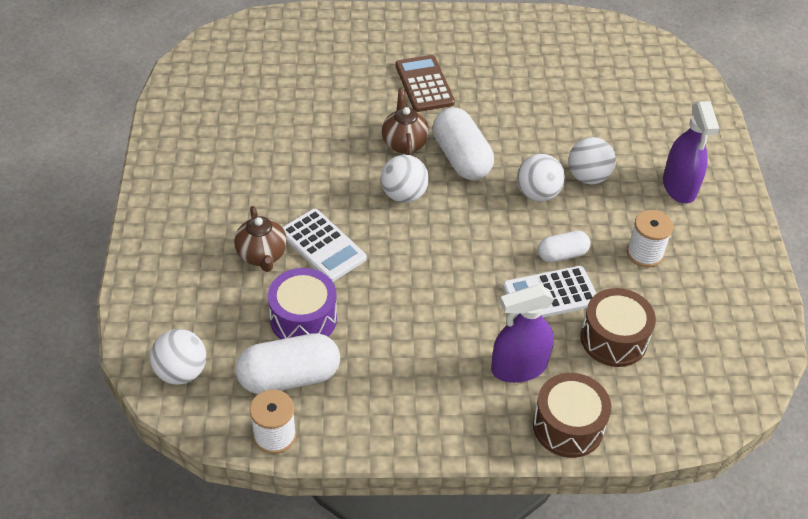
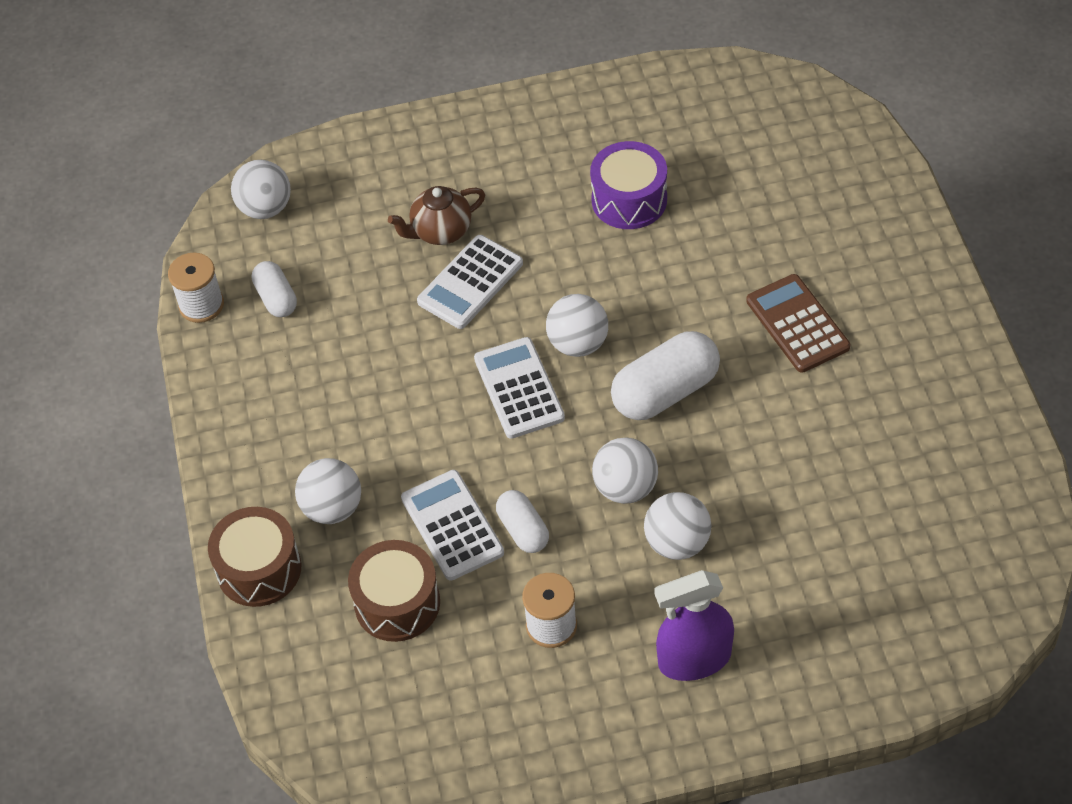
camera: 85 degrees right, 5 degrees up
(289, 377) = (276, 298): white capsule -> white capsule, size x0.58
(303, 318) = (358, 291): purple drum -> purple drum (629, 200)
(404, 143) = (672, 325): brown teapot -> none
(424, 84) = (797, 324): brown calculator -> brown calculator turned 90 degrees counterclockwise
(435, 235) = (519, 388): none -> white calculator
(518, 367) = (332, 508): purple spray bottle -> white ball

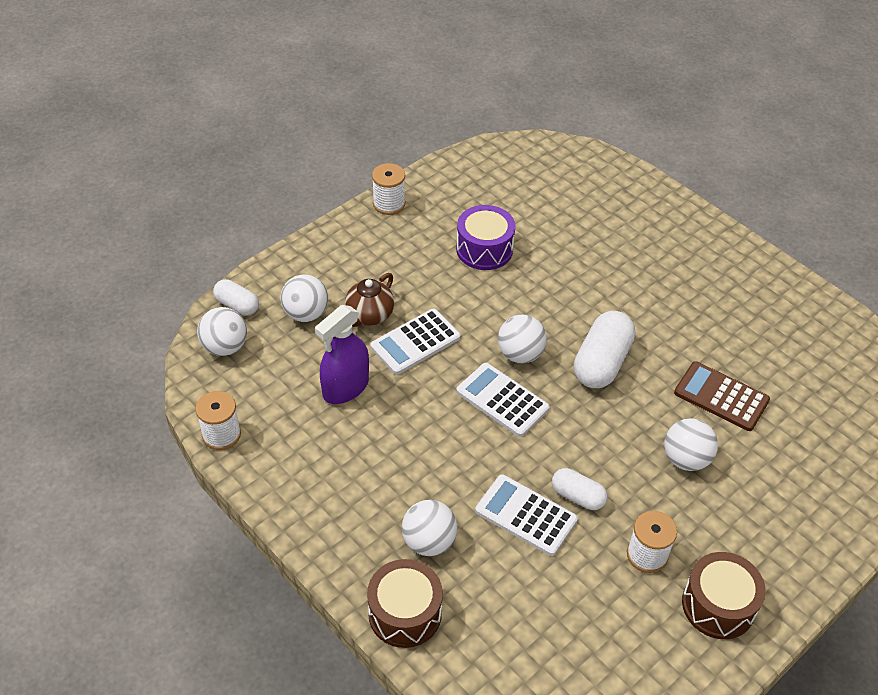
camera: 35 degrees left, 5 degrees down
(276, 298) = (278, 407): white capsule -> white capsule (237, 305)
(397, 603) = (527, 590): brown drum -> brown drum (718, 605)
(470, 283) = (415, 342): white calculator -> white calculator turned 45 degrees clockwise
(557, 101) = (389, 204): none -> white spool
(625, 488) = (624, 437): white ball -> white ball (306, 313)
(694, 659) = (757, 533): purple spray bottle -> purple spray bottle (345, 387)
(797, 324) = (651, 287): brown calculator -> brown calculator (721, 397)

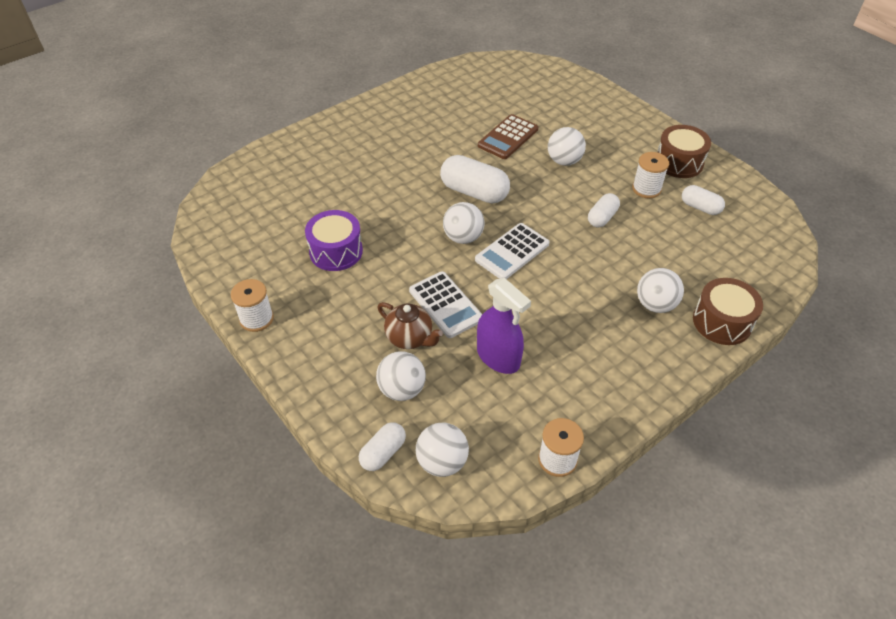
camera: 85 degrees left, 0 degrees up
(526, 515) = (622, 247): white calculator -> none
(619, 620) = (700, 207): none -> white capsule

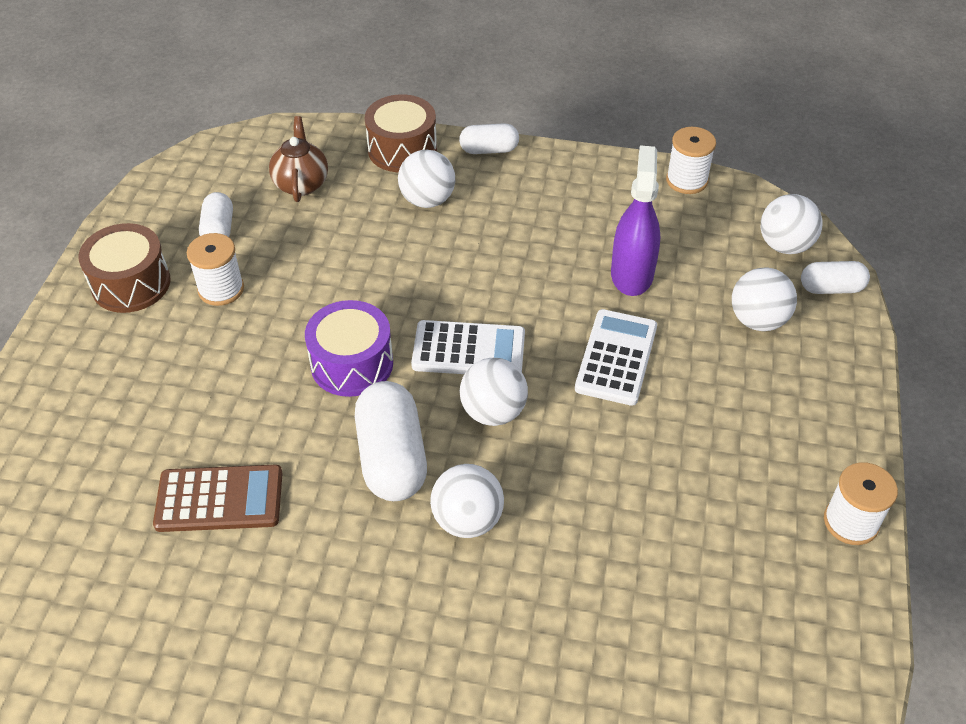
camera: 130 degrees left, 0 degrees up
(336, 251) = (663, 531): purple drum -> purple drum (352, 364)
(410, 338) = (695, 357): brown teapot -> brown teapot (301, 184)
(564, 161) = (227, 399): white ball -> white ball (467, 520)
(602, 218) = (321, 302): white capsule -> white capsule (489, 150)

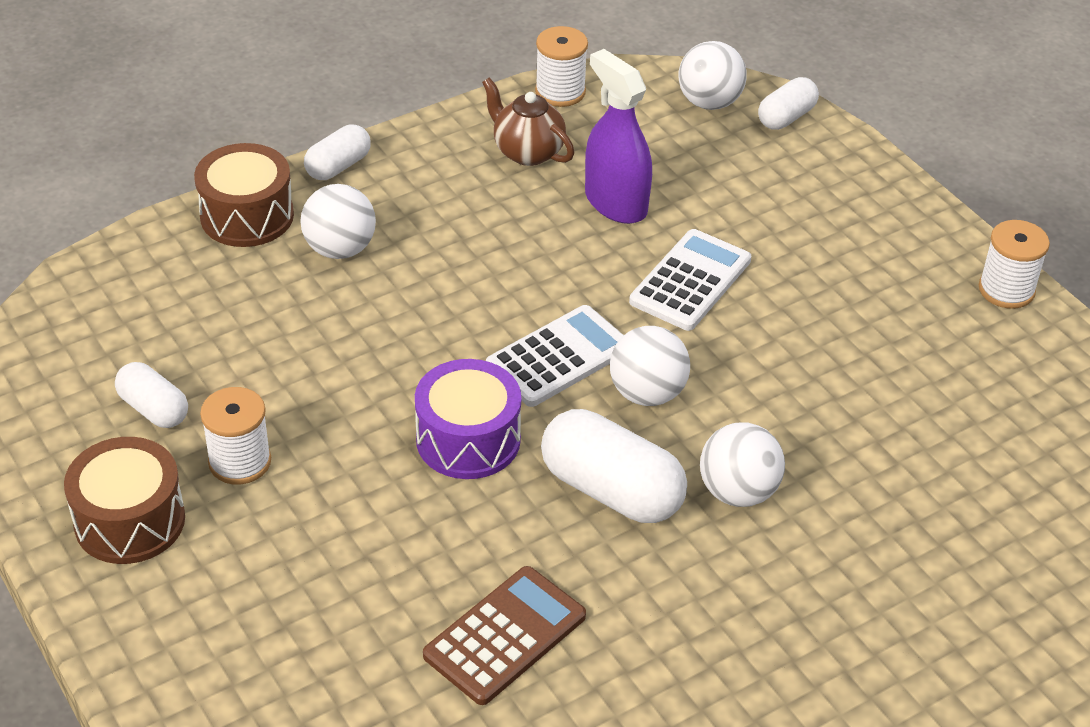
camera: 45 degrees left, 5 degrees down
(301, 184) = (183, 311): brown teapot -> brown teapot (527, 152)
(616, 357) = (690, 281): white calculator -> white calculator turned 60 degrees clockwise
(758, 320) = (762, 178): white ball -> none

